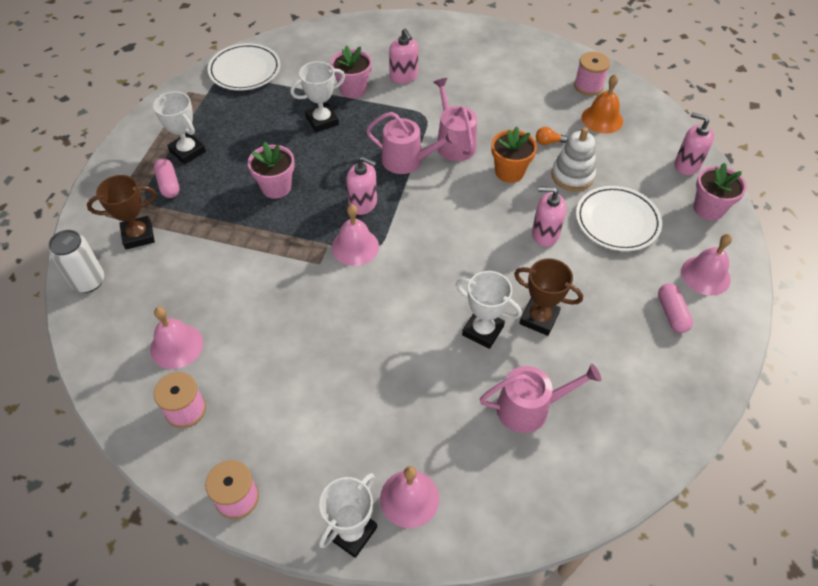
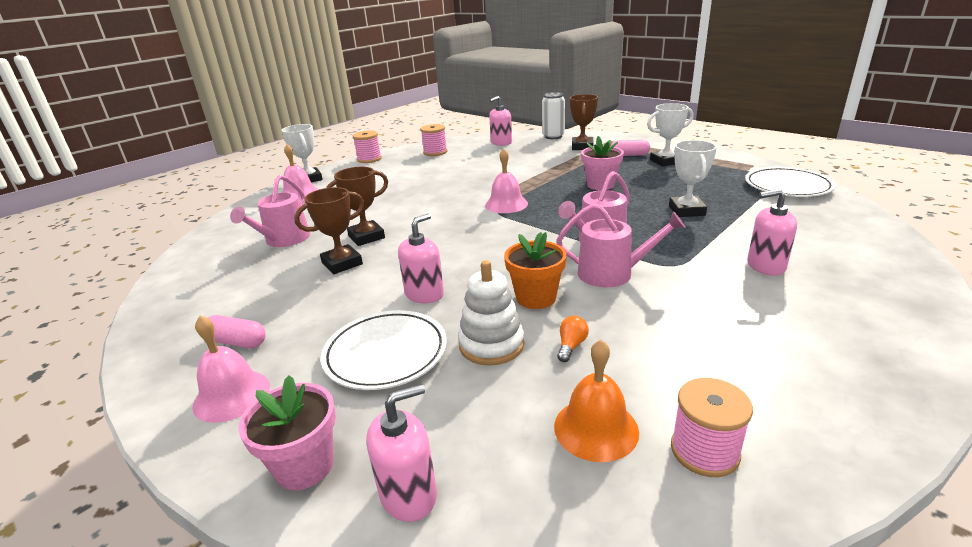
camera: 120 degrees right, 25 degrees down
(176, 346) = (480, 152): pink bell -> none
(353, 89) = (741, 232): pink flower pot -> none
(363, 203) = (553, 213): pink soap dispenser -> pink soap dispenser (501, 143)
(483, 330) = (366, 237): white trophy -> brown trophy

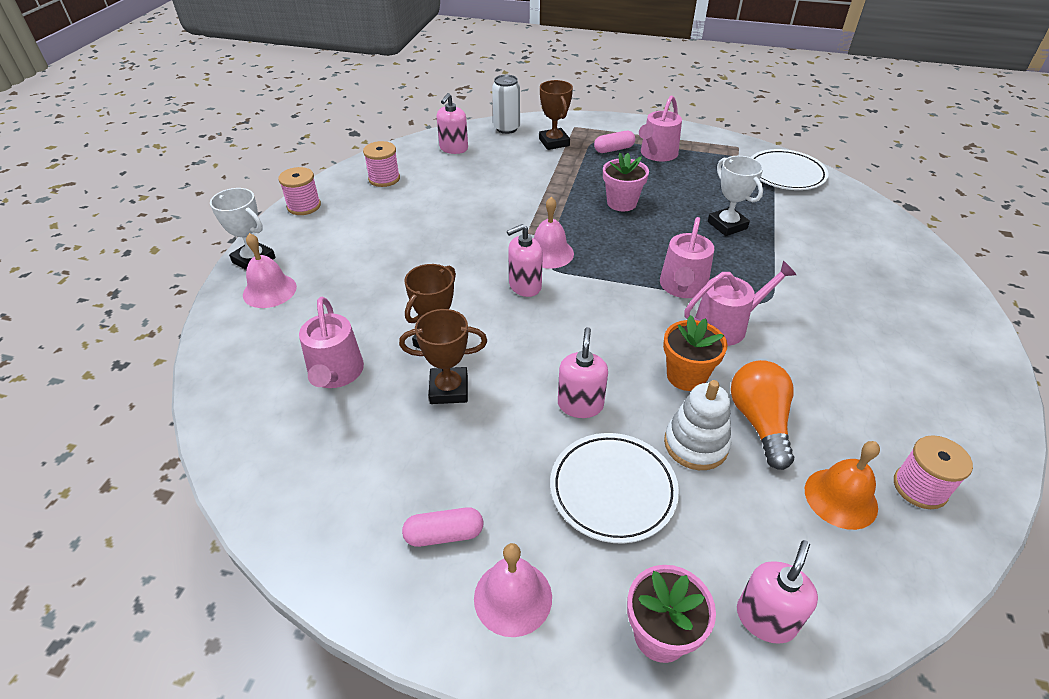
camera: 30 degrees left, 15 degrees up
(342, 263) = (449, 389): brown trophy -> brown trophy turned 60 degrees clockwise
(571, 346) = (759, 422): orange light bulb -> orange light bulb, size x2.22
(666, 161) = (657, 154): white trophy -> pink watering can
(765, 266) = (834, 283): pink soap dispenser -> pink soap dispenser (525, 286)

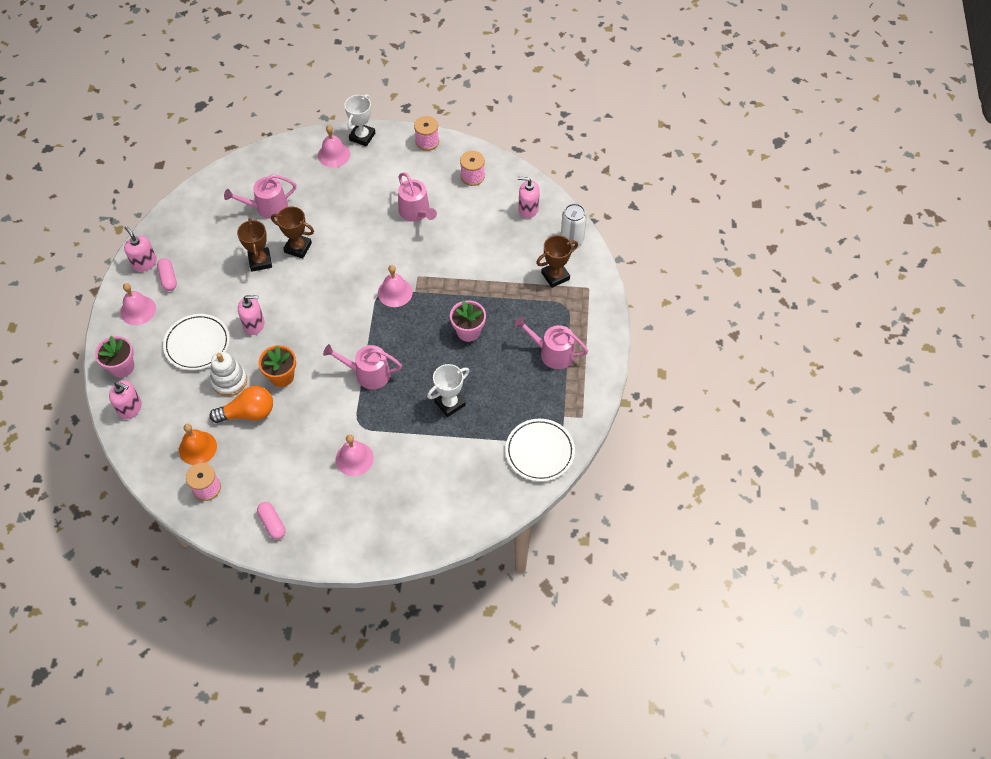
camera: 80 degrees right, 15 degrees up
(525, 286) = (356, 283): pink soap dispenser -> pink soap dispenser (144, 263)
(614, 149) = (553, 320): pink capsule -> pink capsule (272, 523)
(726, 325) = (330, 399): pink watering can -> pink watering can (416, 212)
(823, 310) = (354, 458): none -> pink bell

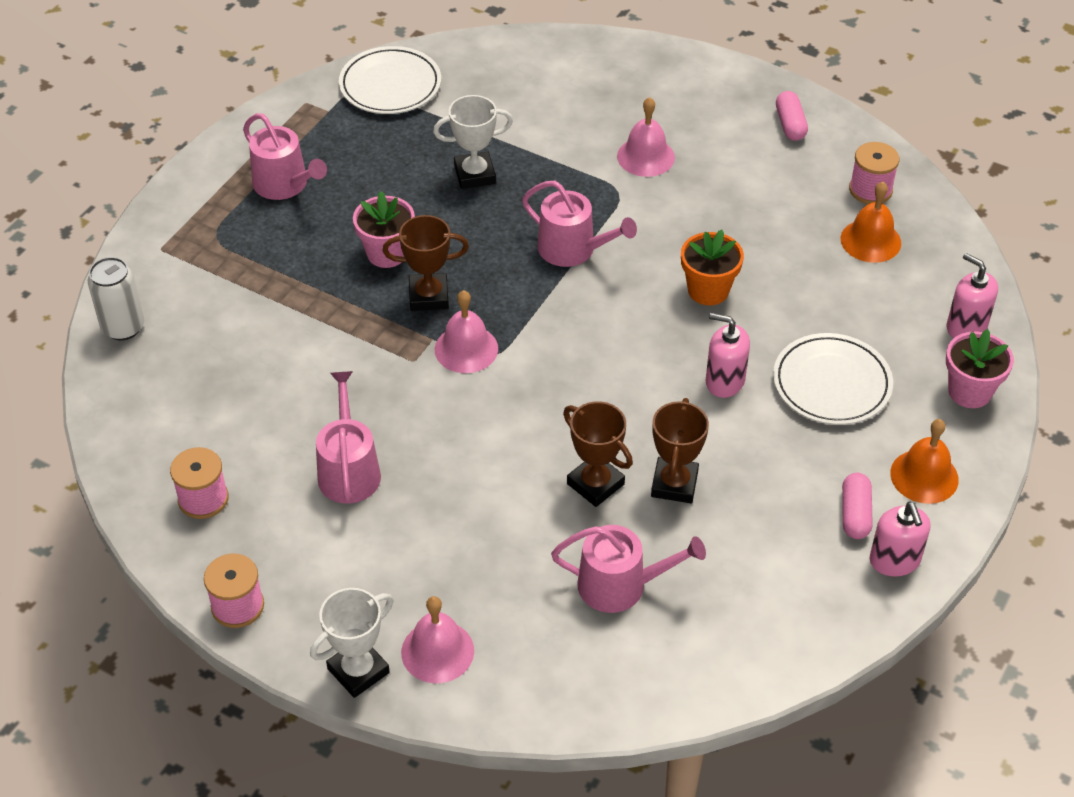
camera: 155 degrees left, 10 degrees down
(138, 310) = (924, 476): pink bell -> orange bell
(229, 381) = (794, 311): white stacking toy -> none
(248, 413) = (779, 259): orange light bulb -> none
(528, 209) = (153, 402): pink soap dispenser -> none
(555, 276) = (196, 282): brown trophy -> brown trophy (428, 296)

